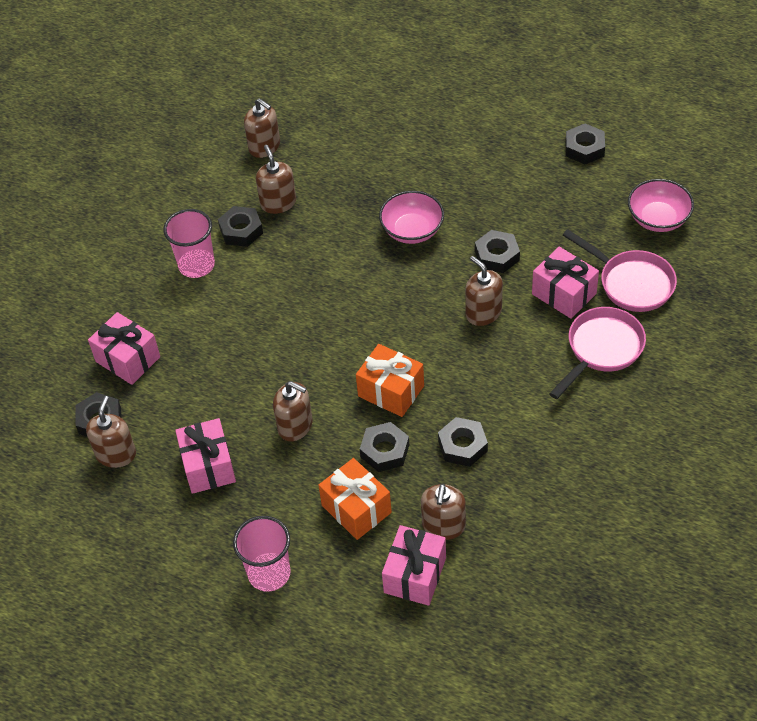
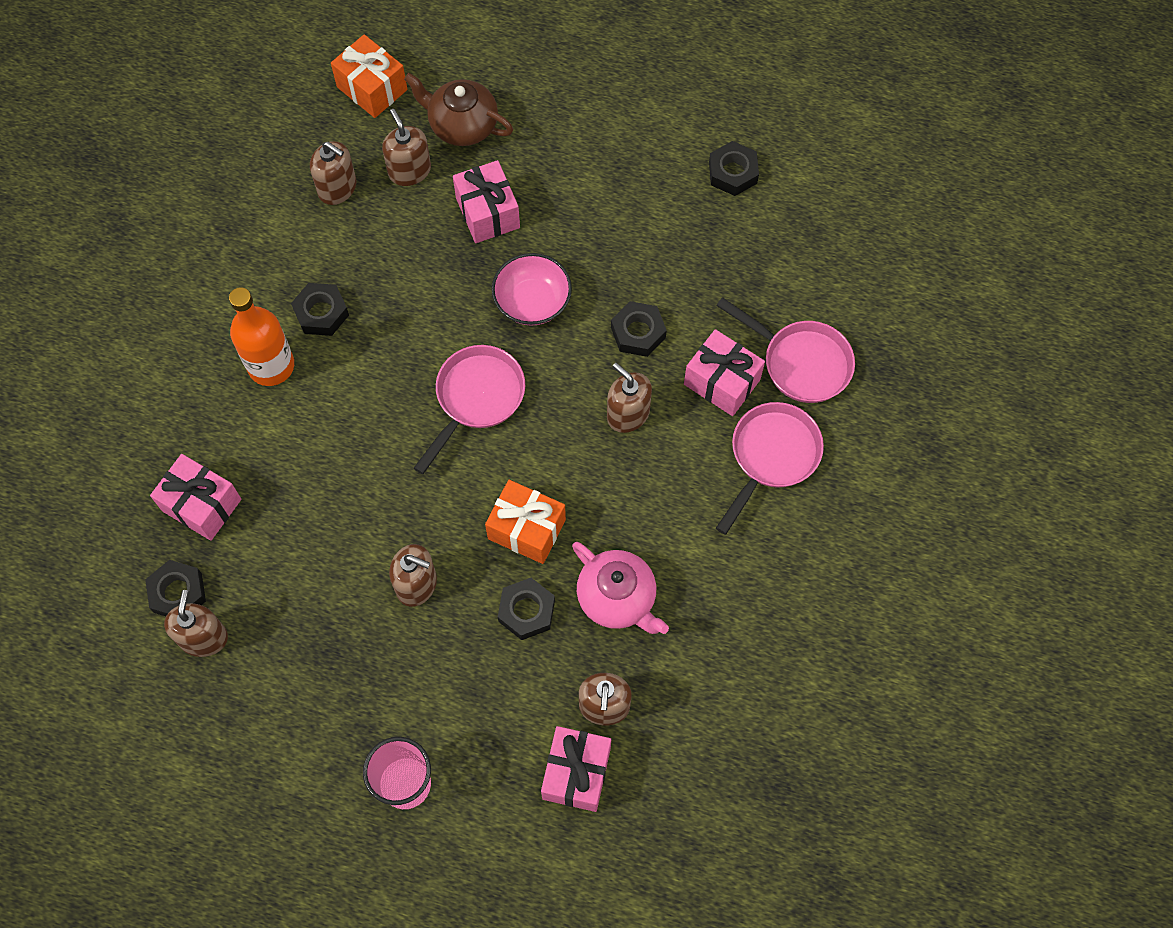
camera: 10 degrees left, 15 degrees up
(196, 265) = (271, 366): pink cup -> orange bottle
(208, 466) = (317, 646): pink gift -> pink gift (487, 213)
(278, 203) = (363, 270): brown soap dispenser -> brown soap dispenser (409, 171)
(356, 509) = (500, 691): orange gift -> orange gift (372, 88)
(359, 295) = (476, 398): none -> pink pan
(368, 108) = (462, 125): none -> brown teapot
(462, 446) = (618, 598): black nut -> pink teapot
(658, 219) = (827, 270): pink bowl -> none

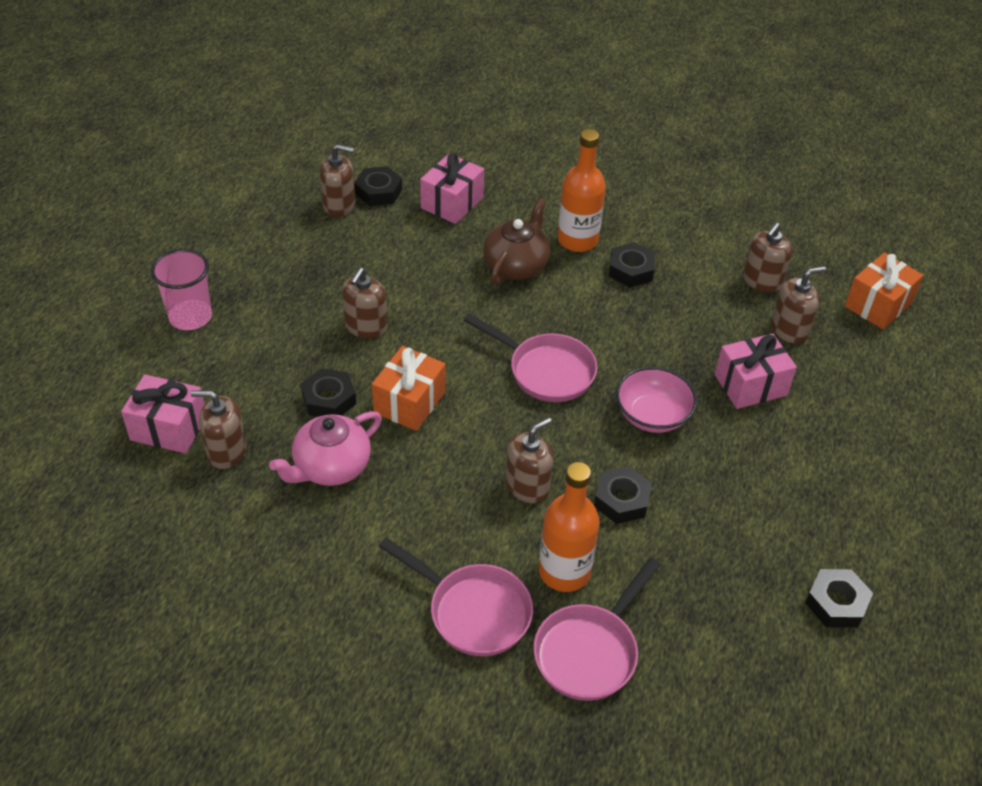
camera: 90 degrees right, 20 degrees down
(462, 125) = (850, 368): brown teapot -> brown teapot (516, 265)
(722, 382) = (564, 571): pink gift -> orange bottle

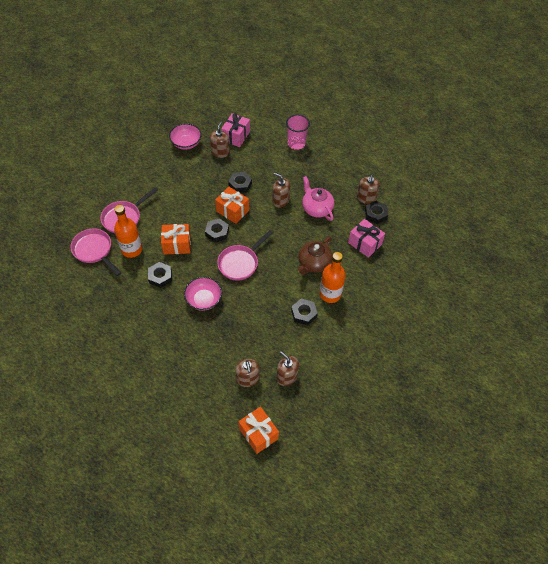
camera: 100 degrees right, 10 degrees up
(198, 527) = (186, 143): none -> pink bowl
(331, 467) = (204, 182): pink teapot -> pink teapot (316, 208)
(516, 265) = (314, 263): brown teapot -> brown teapot turned 90 degrees clockwise
(527, 486) = (177, 244): brown soap dispenser -> orange gift
(750, 385) = (213, 347): pink gift -> none
(836, 603) = (84, 344): black nut -> black nut (217, 232)

